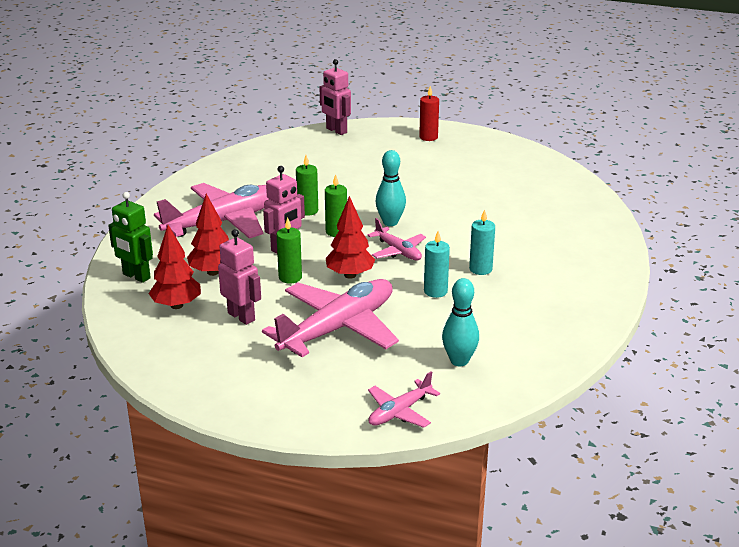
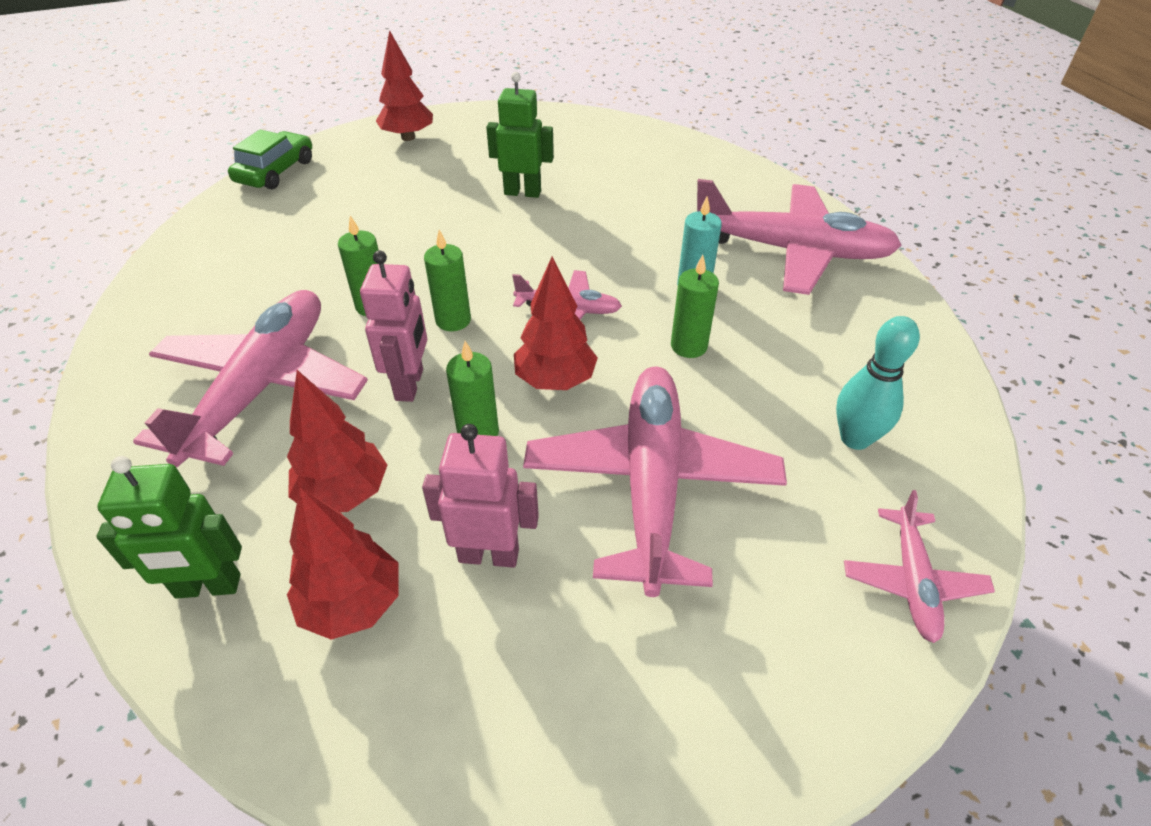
camera: 40 degrees left, 15 degrees up
(336, 130) = (275, 171): pink robot -> green car
(390, 222) = (506, 272): turquoise bowling pin -> none
(428, 137) = (408, 137): red candle -> red tree
(435, 291) = (688, 346): turquoise candle -> green candle
(453, 189) = (522, 192): none -> green robot
(567, 278) = (792, 251): none -> pink plane

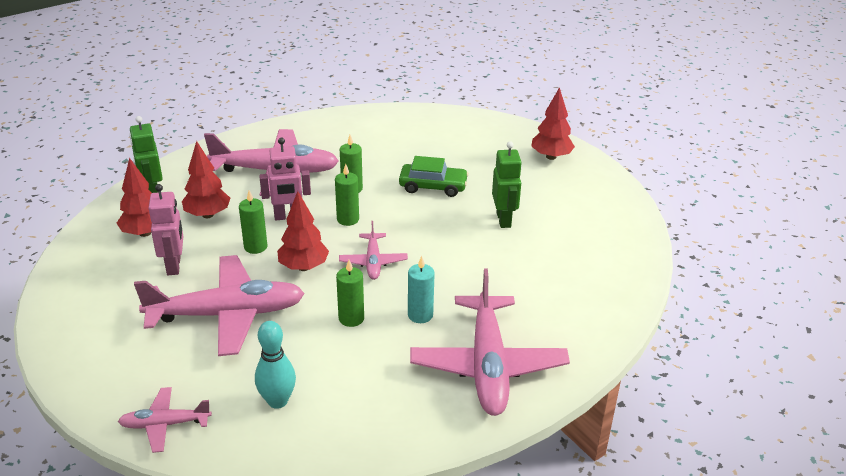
camera: 75 degrees right, 10 degrees down
(275, 171) = (476, 120): green car -> green car (433, 186)

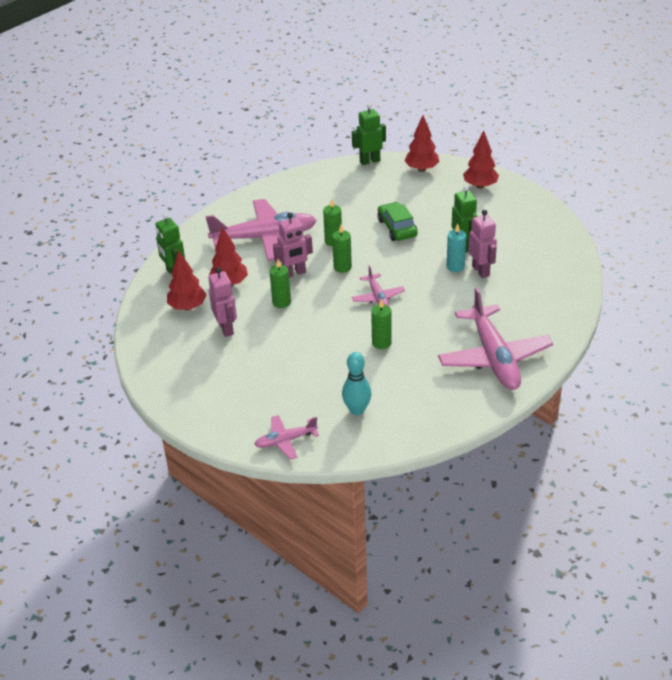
camera: 10 degrees left, 5 degrees up
(227, 314) = (288, 357): pink plane -> none
(304, 267) = (327, 311): red tree -> red tree (421, 169)
(420, 315) = (431, 331): turquoise candle -> turquoise candle (455, 267)
(433, 186) = (397, 228): green car -> green car turned 105 degrees counterclockwise
(434, 111) = (369, 161): none -> green robot
(514, 252) = (481, 271): none -> pink robot

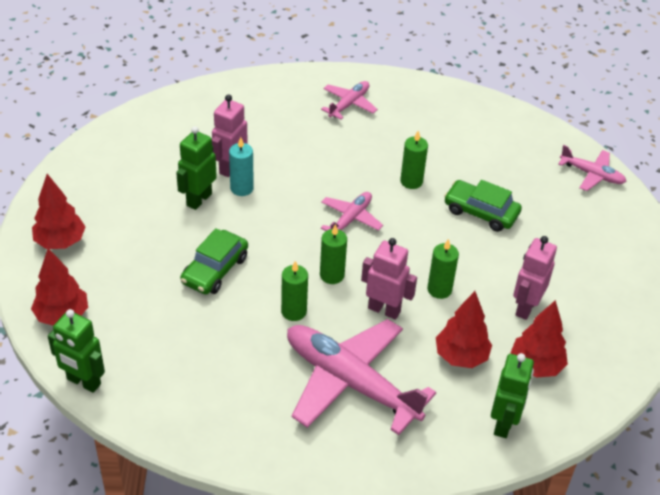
camera: 135 degrees left, 5 degrees up
(318, 358) = (481, 212): none -> green car
(357, 410) = (507, 152): turquoise bowling pin -> none
(494, 357) = (349, 104): pink plane -> pink plane, size x0.50

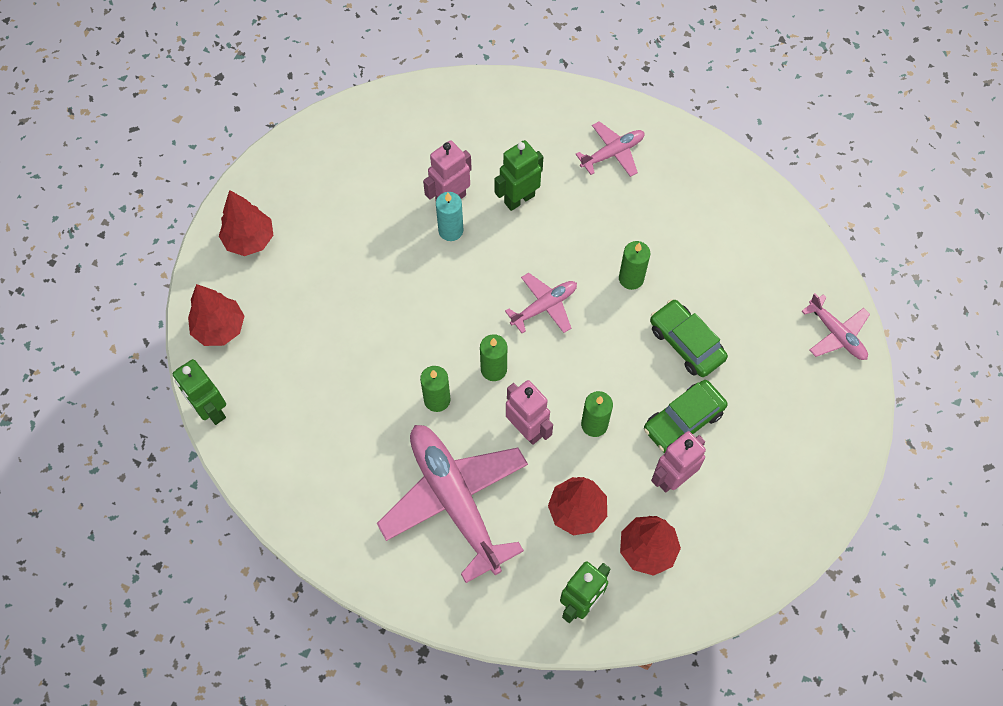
camera: 25 degrees right, 20 degrees up
(199, 199) = (402, 231): green robot -> green robot (519, 199)
(215, 270) = (382, 323): green car -> green car (683, 421)

